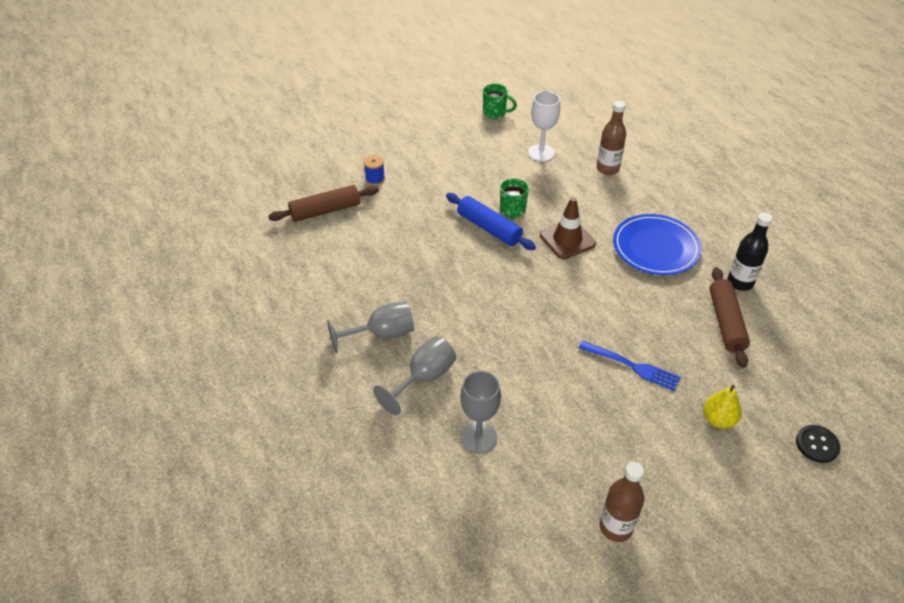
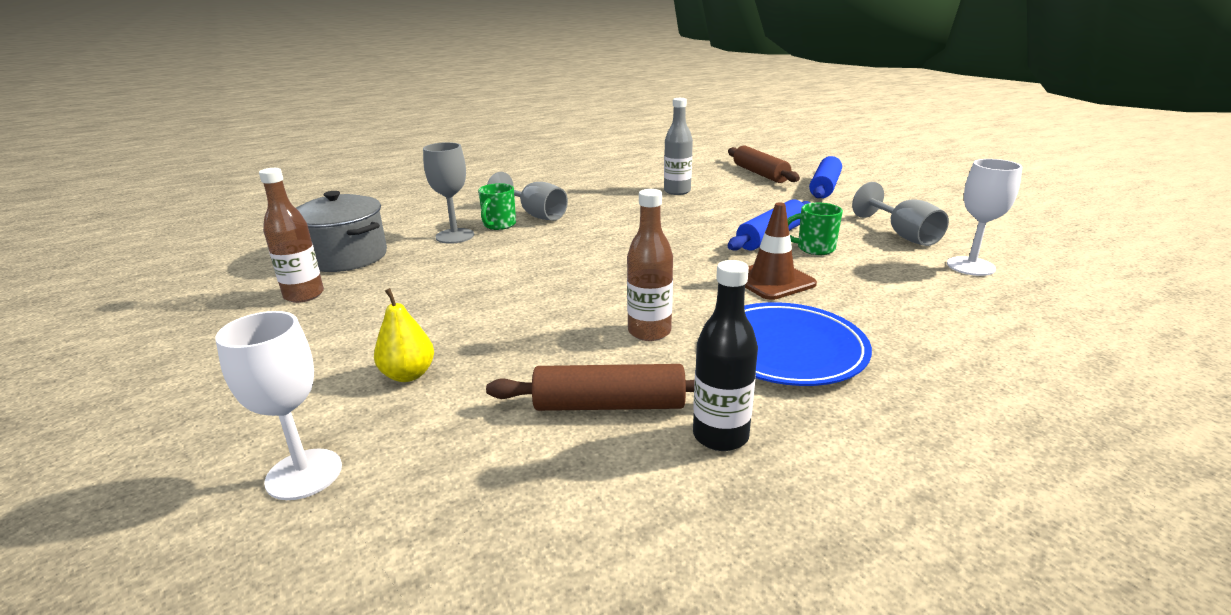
camera: 90 degrees right, 20 degrees down
(368, 272) = (677, 191): none -> grey bottle
(375, 179) = (825, 187): blue spool -> blue rolling pin
(382, 334) = (593, 199): grey goblet -> grey goblet (903, 235)
(495, 113) = (1039, 237): green mug -> green mug (499, 225)
(531, 520) = (346, 257): none -> grey pot
(607, 169) = (981, 316): brown bottle -> brown bottle (649, 332)
(633, 366) = (526, 316): blue fork -> none
(817, 445) = (304, 474): black button -> white goblet

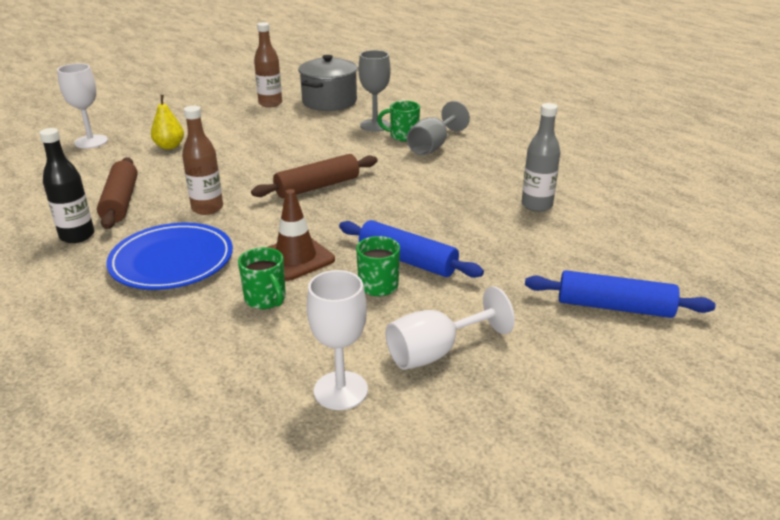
camera: 80 degrees right, 5 degrees up
(760, 174) = (647, 258): brown rolling pin -> brown rolling pin (317, 187)
(853, 294) = (266, 299): none -> green mug
(903, 235) = (435, 352): grey goblet -> white goblet

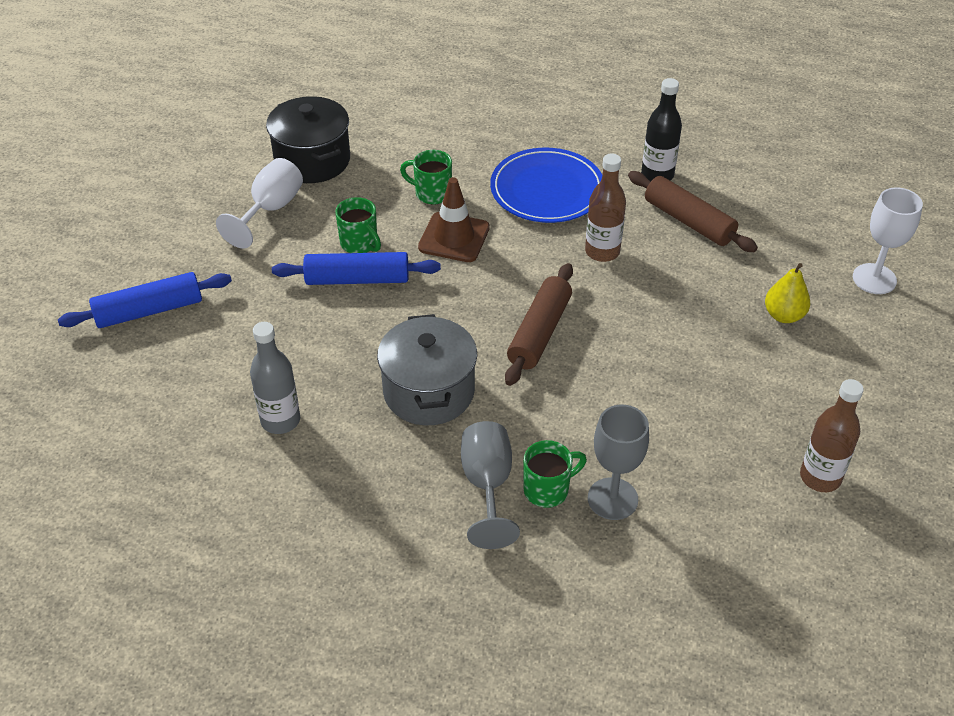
camera: 145 degrees right, 15 degrees up
(329, 102) = (750, 533): grey pot -> grey pot (429, 392)
(340, 390) = (312, 160): white goblet -> black pot

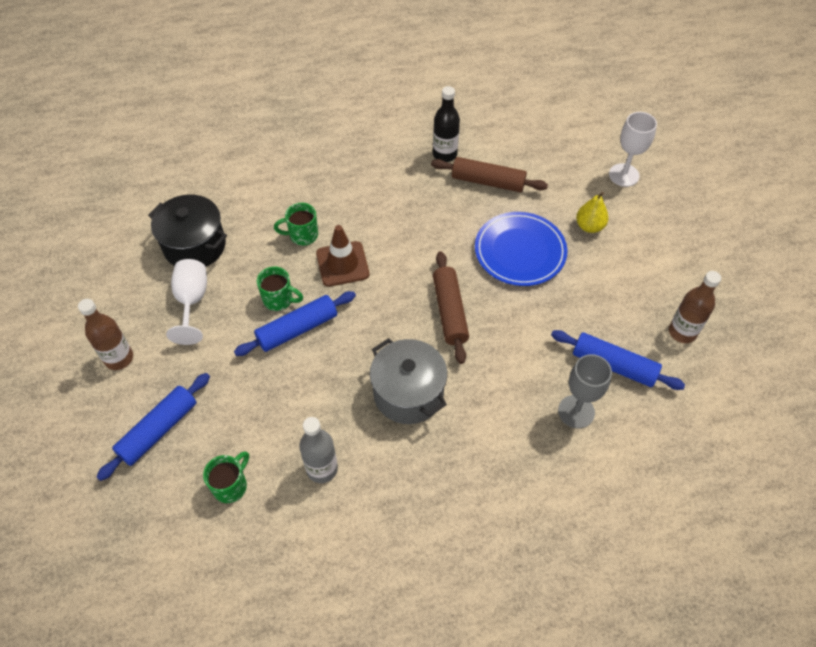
camera: 30 degrees left, 10 degrees up
(487, 485) = (494, 444): grey goblet -> none
(547, 190) = (380, 197): blue plate -> blue plate (520, 251)
(548, 489) = (533, 426): green mug -> green mug (231, 485)
(602, 252) = (448, 230): brown bottle -> brown bottle (119, 358)
(699, 473) = (613, 365): none -> blue rolling pin

